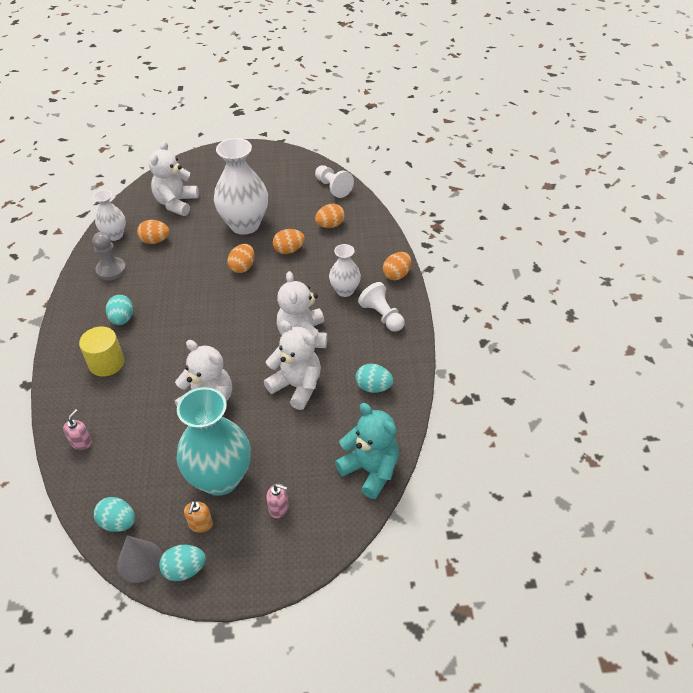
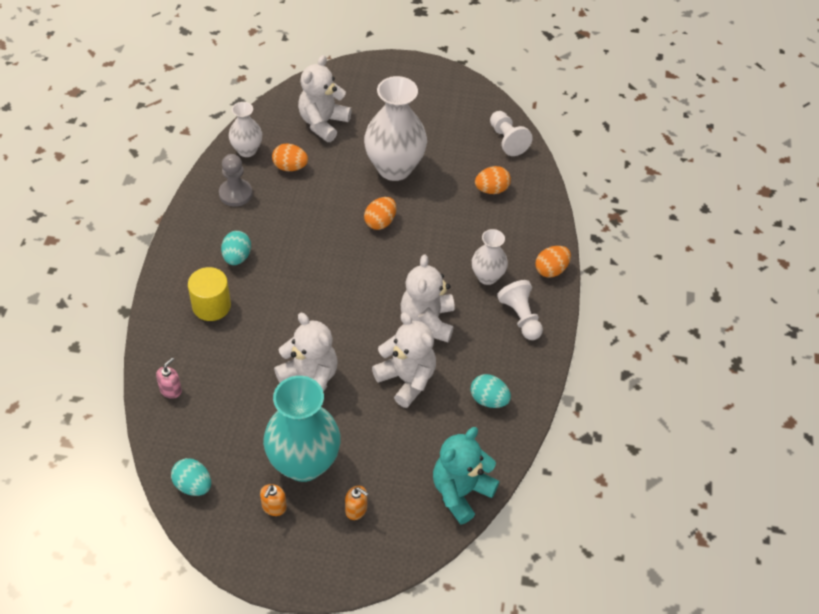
camera: 10 degrees right, 5 degrees up
(139, 561) = (207, 530): grey cone -> none
(185, 569) = (249, 550): turquoise egg -> none
(279, 508) = (356, 509): pink soap dispenser -> orange soap dispenser
(289, 250) = (437, 212): orange egg -> none
(370, 470) = (461, 492): turquoise teddy bear -> turquoise teddy bear turned 105 degrees counterclockwise

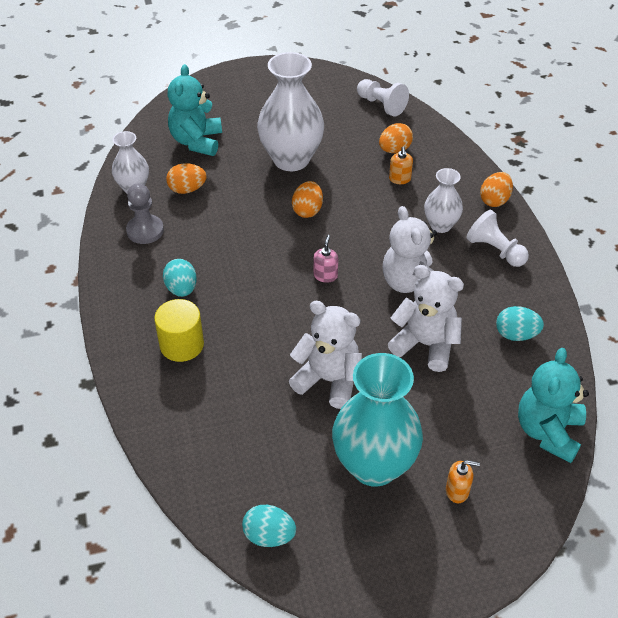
camera: 20 degrees left, 5 degrees down
(171, 390) = (186, 445): pink soap dispenser -> pink soap dispenser (325, 275)
(274, 507) = (370, 523): orange soap dispenser -> orange soap dispenser (400, 179)
(323, 123) = (197, 141): white teddy bear -> turquoise teddy bear

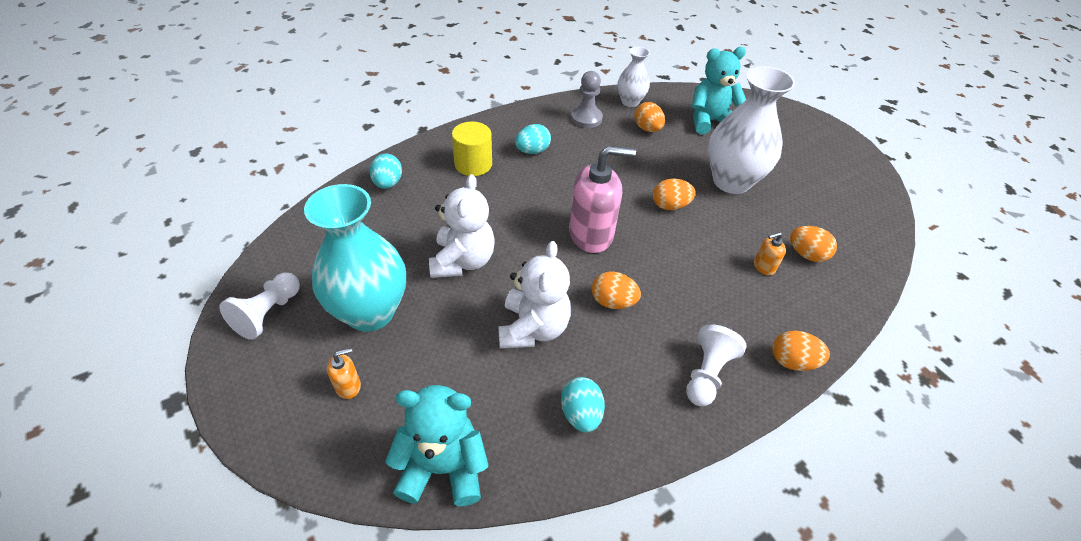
camera: 70 degrees right, 0 degrees up
(269, 536) = (289, 255): turquoise egg -> turquoise egg (388, 183)
(325, 275) = (591, 234): pink soap dispenser -> pink soap dispenser, size x2.25
(381, 105) = (869, 231): white pawn -> white pawn (268, 313)
(410, 284) = (613, 302): white teddy bear -> orange egg
(440, 225) = (715, 314): white vase -> none
(457, 491) = (348, 386): orange soap dispenser -> orange soap dispenser turned 105 degrees counterclockwise

